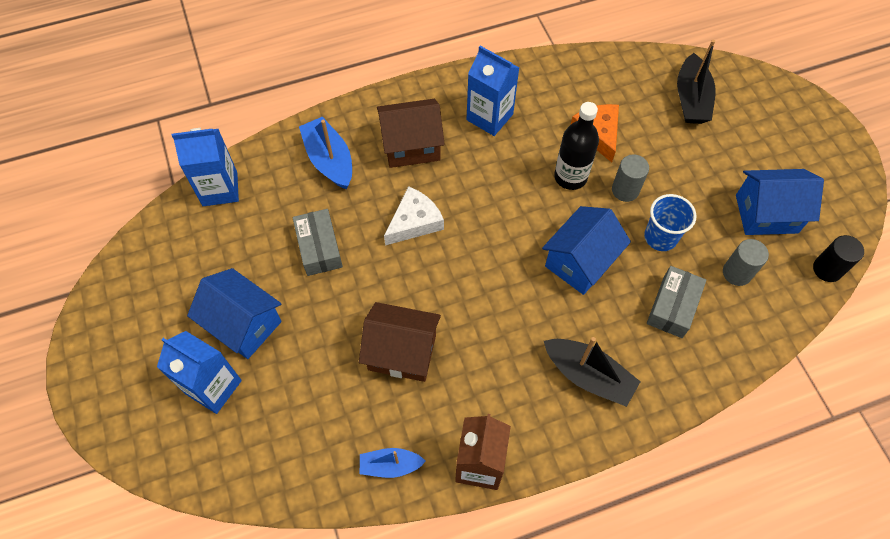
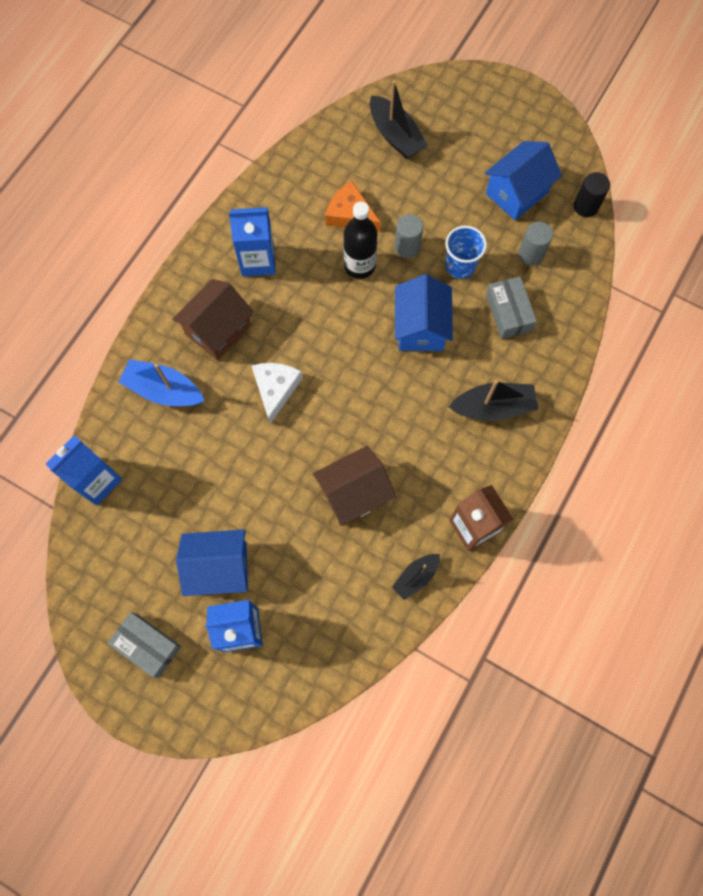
camera: 40 degrees left, 10 degrees up
(319, 248) = (222, 465): grey box -> grey box (147, 645)
(390, 465) = (416, 577): blue boat -> black boat

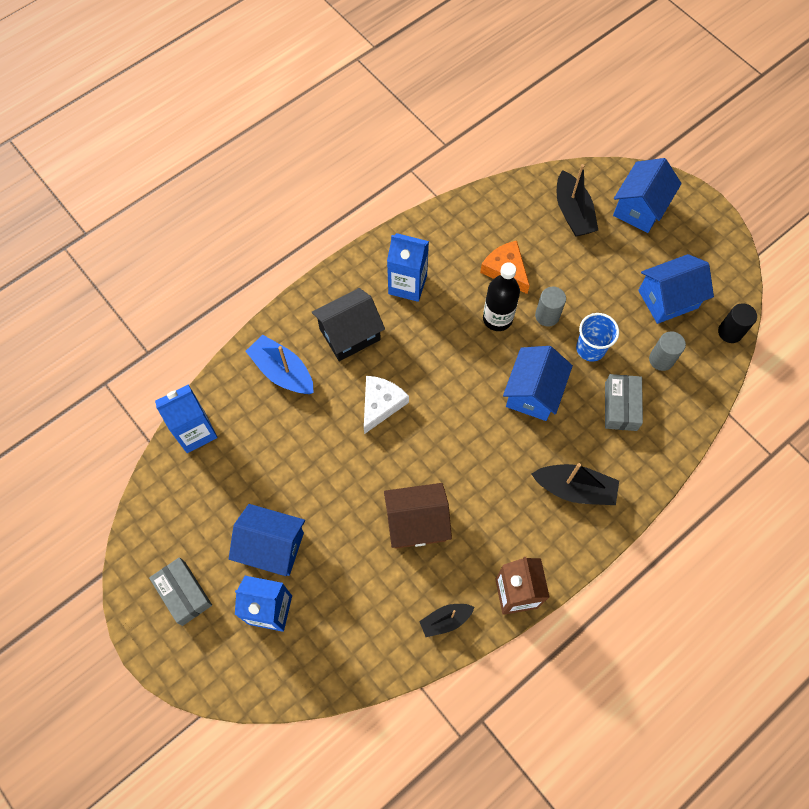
camera: 20 degrees right, 5 degrees down
(218, 330) = (350, 334): brown house -> black house
(459, 111) = (640, 208): none -> blue house

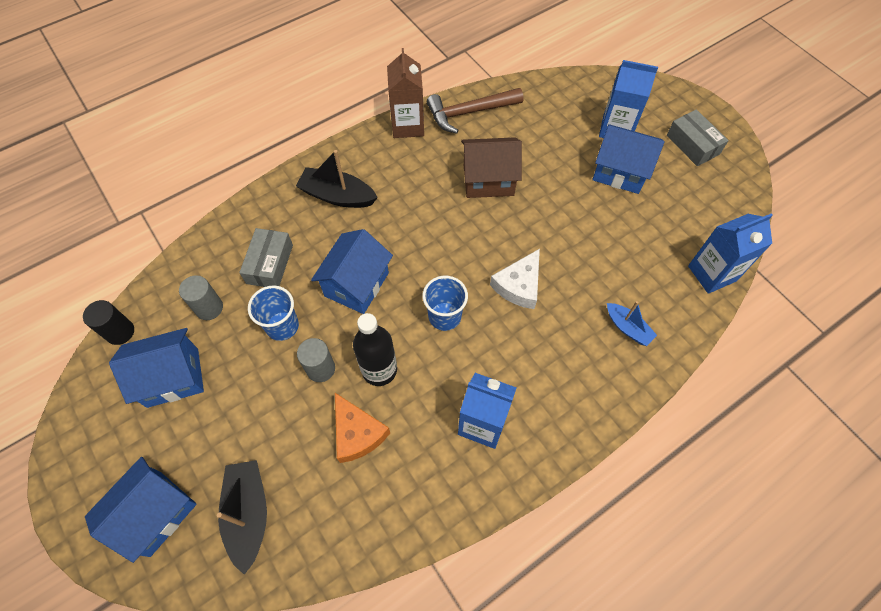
camera: 175 degrees left, 5 degrees down
(282, 371) = (627, 328): blue boat -> blue boat, size x0.62
(350, 334) = (553, 365): black house -> none
(445, 620) = (469, 112): black boat -> brown hammer
(447, 369) = (444, 316): none -> blue cup

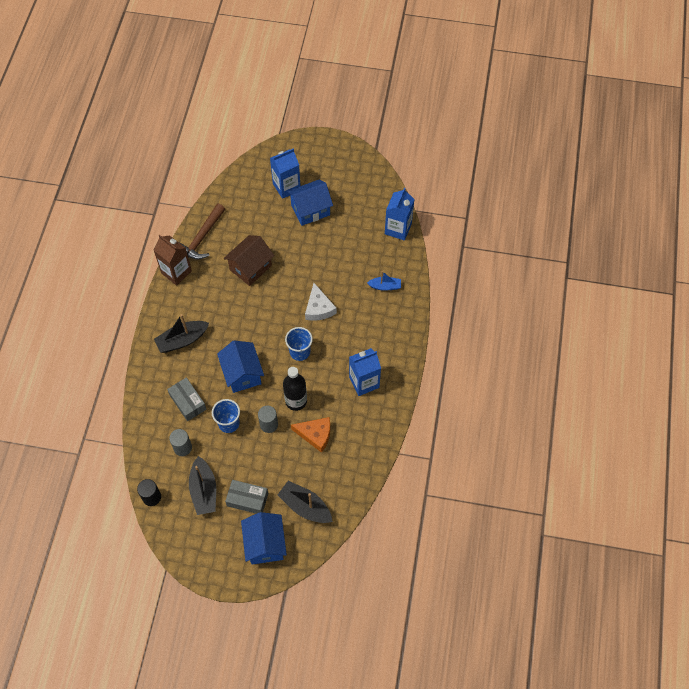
camera: 45 degrees left, 0 degrees up
(173, 377) = (204, 490): blue house -> black boat
(692, 144) = (331, 166): grey box -> grey box (247, 499)

